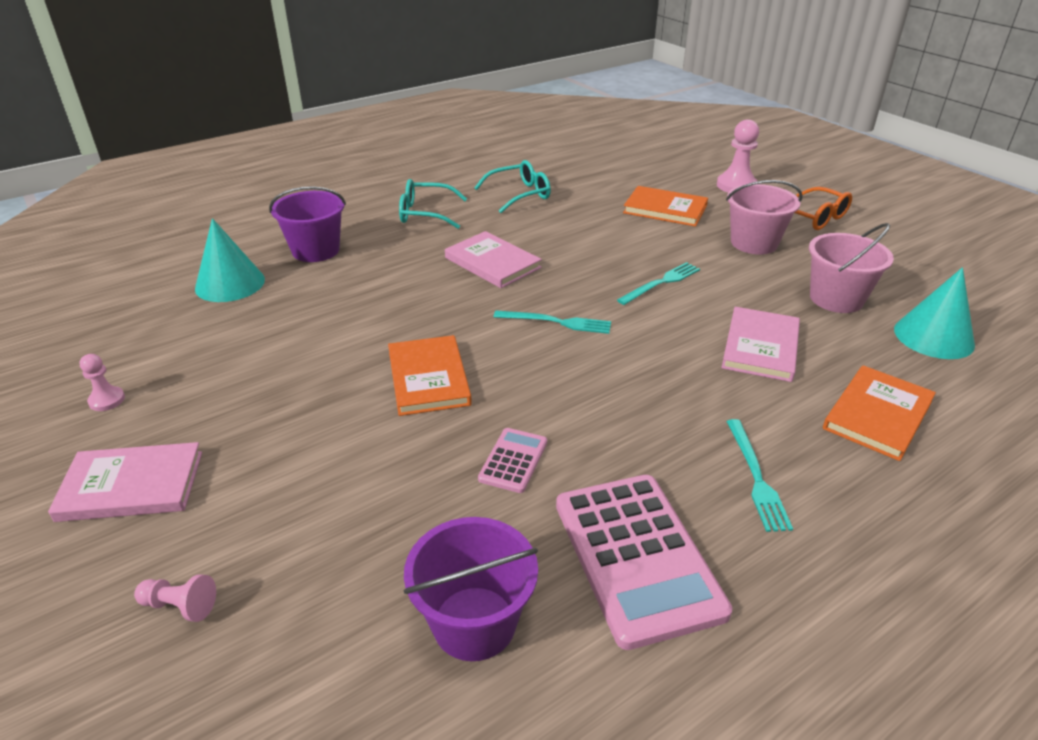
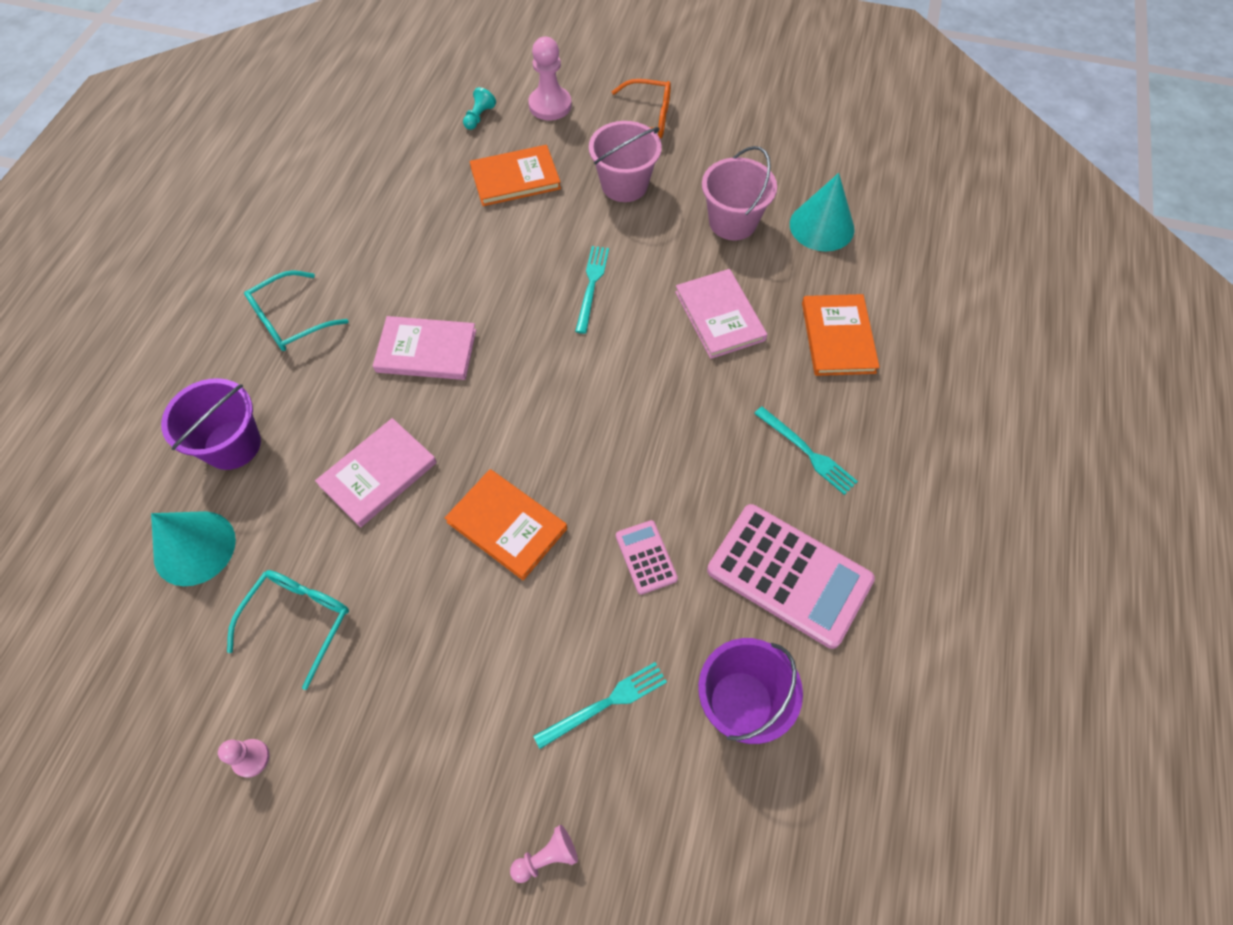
camera: 40 degrees left, 25 degrees up
(131, 486) = (386, 809): pink book -> pink book (378, 474)
(519, 194) = (359, 234): turquoise glasses -> turquoise glasses (299, 620)
(556, 322) = (549, 390): turquoise fork -> turquoise fork (605, 703)
(673, 174) = (479, 117): none -> turquoise pawn

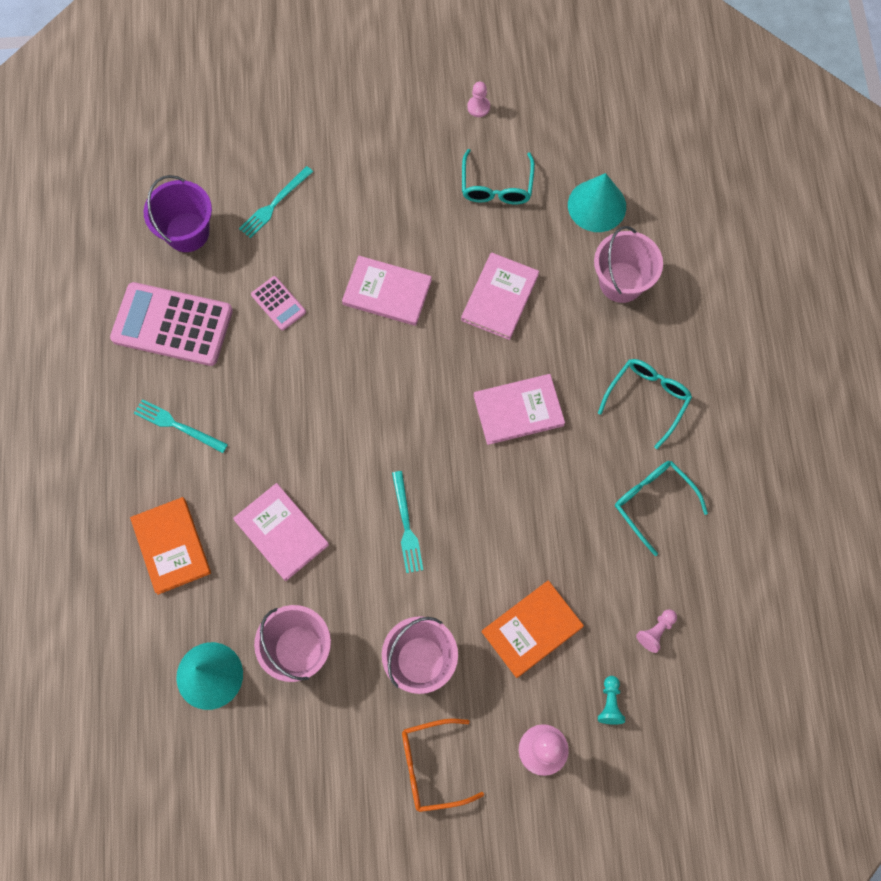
camera: 160 degrees right, 10 degrees up
(232, 445) = (621, 282): purple bucket -> pink bucket
(348, 235) = (653, 502): none -> turquoise glasses
(507, 525) = (387, 292): orange book -> pink book
(546, 857) = (280, 117): pink pawn -> pink pawn (656, 631)

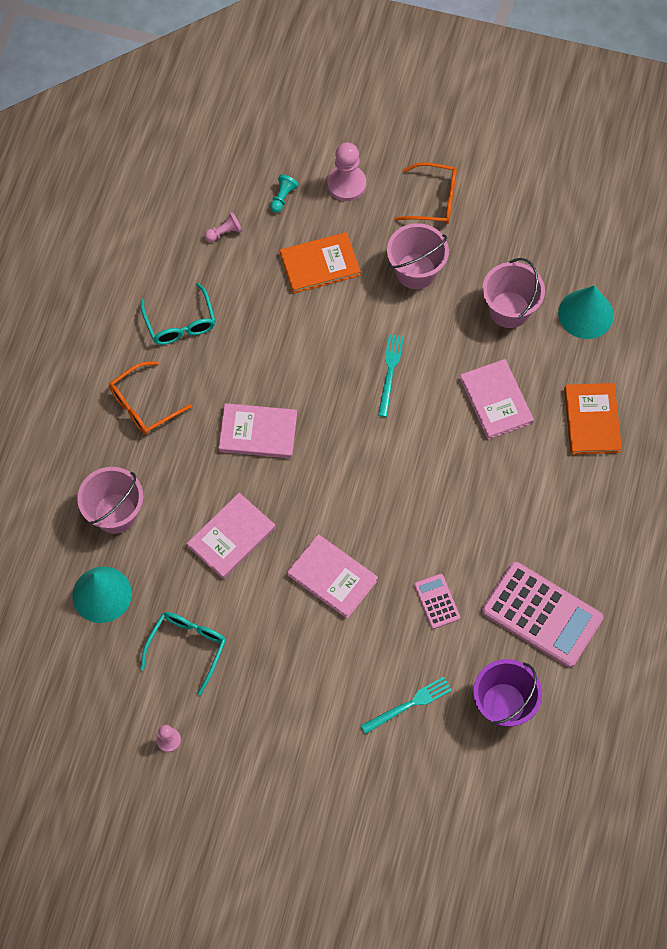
camera: 160 degrees left, 5 degrees down
(177, 426) = (561, 519): turquoise fork -> none
(647, 399) = (143, 405): turquoise glasses -> orange glasses

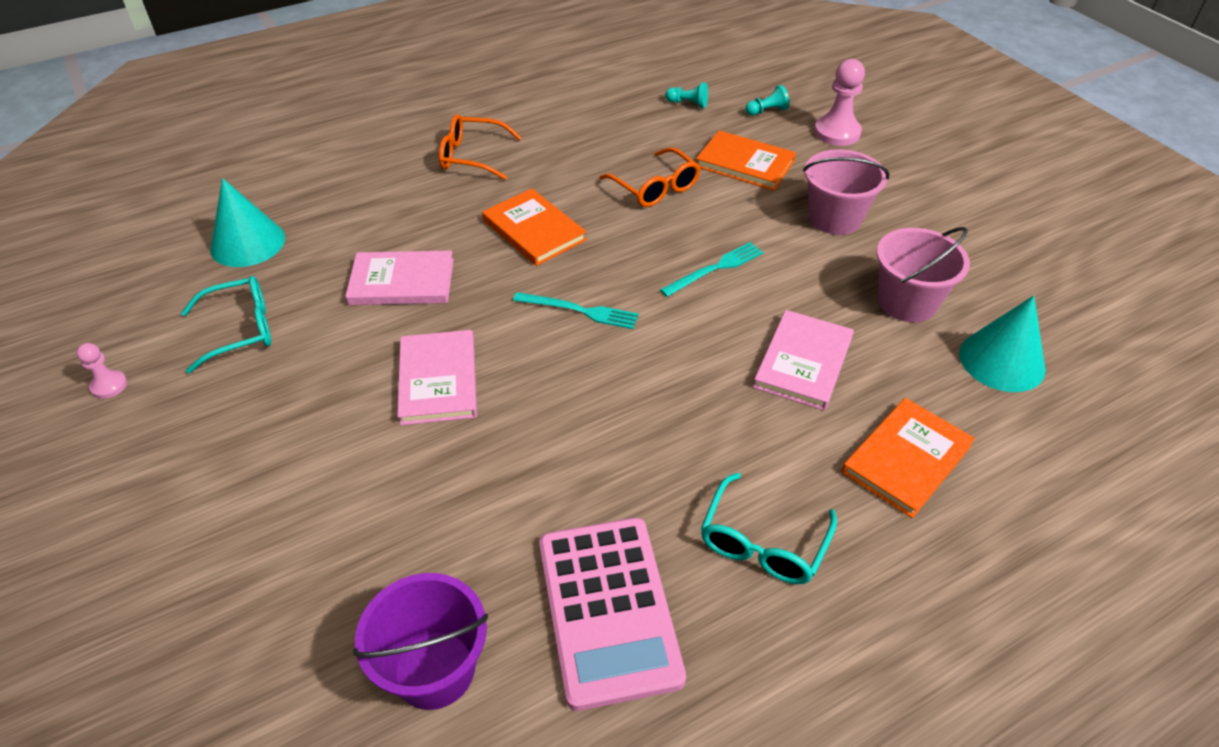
camera: 45 degrees right, 20 degrees down
(115, 513) = (344, 202): pink bucket -> none
(180, 323) = (574, 130): turquoise glasses -> turquoise glasses (763, 543)
(224, 232) = (688, 104): pink pawn -> turquoise pawn
(258, 432) = (534, 230): pink book -> orange book
(409, 704) = (339, 563): turquoise fork -> turquoise fork (580, 311)
(434, 200) = (914, 184): orange glasses -> orange glasses (655, 187)
(437, 601) = (507, 488): pink calculator -> none

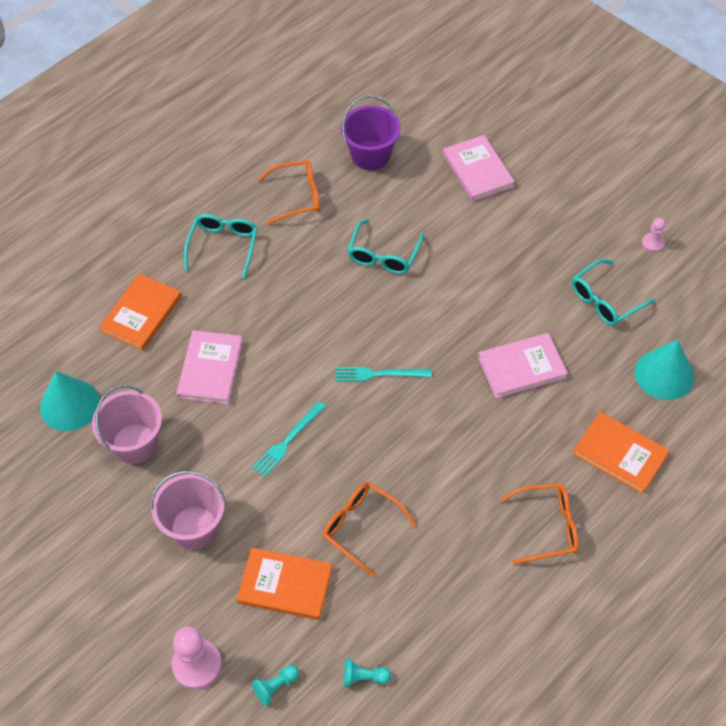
camera: 165 degrees right, 10 degrees up
(438, 380) = (450, 296): pink book -> pink book (478, 170)
(503, 462) = (383, 255): none -> turquoise glasses
(534, 230) = (447, 446): orange book -> orange book (620, 454)
(608, 610) = (297, 197): pink calculator -> orange glasses

